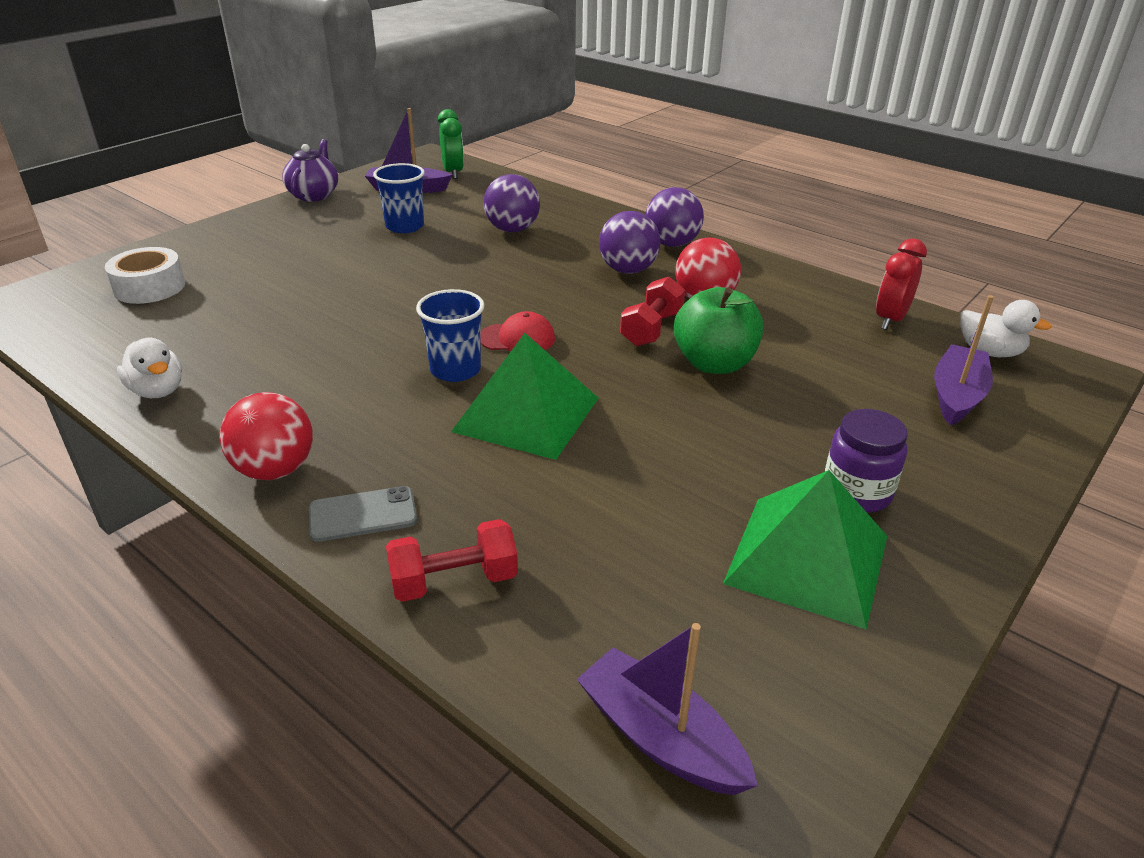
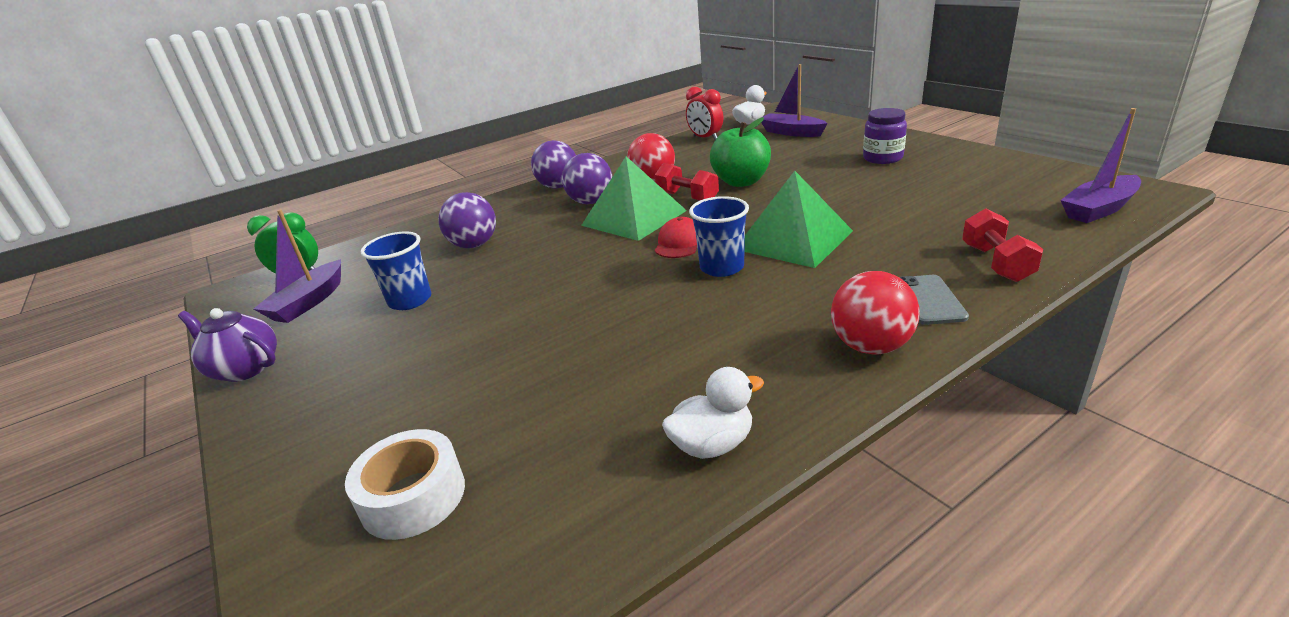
camera: 70 degrees left, 5 degrees down
(807, 559) = (943, 172): green pyramid -> green pyramid (634, 218)

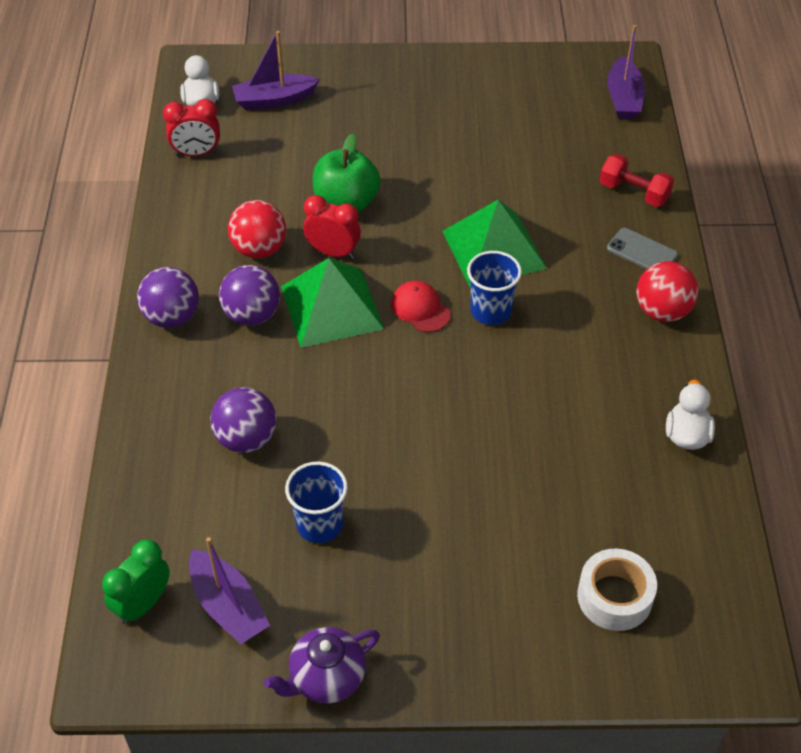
camera: 60 degrees left, 20 degrees up
(687, 197) = (333, 252): red dumbbell -> red clock
(882, 158) = (414, 104): purple jar -> none

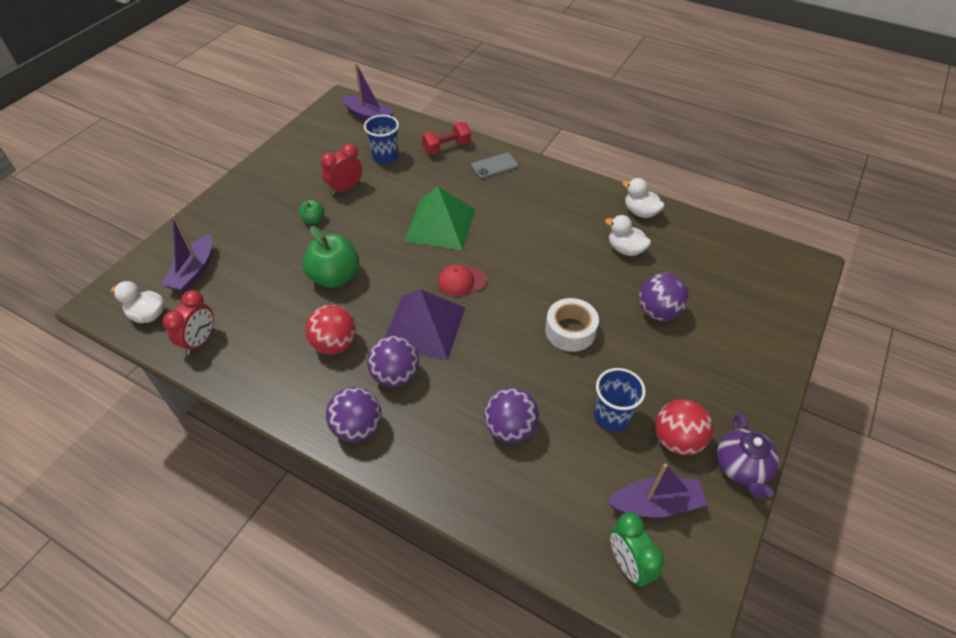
camera: 60 degrees left, 0 degrees up
(332, 307) = (424, 326): green pyramid -> purple pyramid
(333, 252) = (374, 303): red clock -> red clock (345, 188)
(413, 144) = (313, 220): none -> green apple
(491, 311) = (490, 249): blue cup -> blue cup (385, 157)
(514, 516) = (658, 312): none -> purple ball
(599, 444) = (625, 249): none -> white duck
(614, 597) = (738, 294): white tape -> white tape (570, 331)
(662, 311) = (545, 179): red ball -> red ball (677, 440)

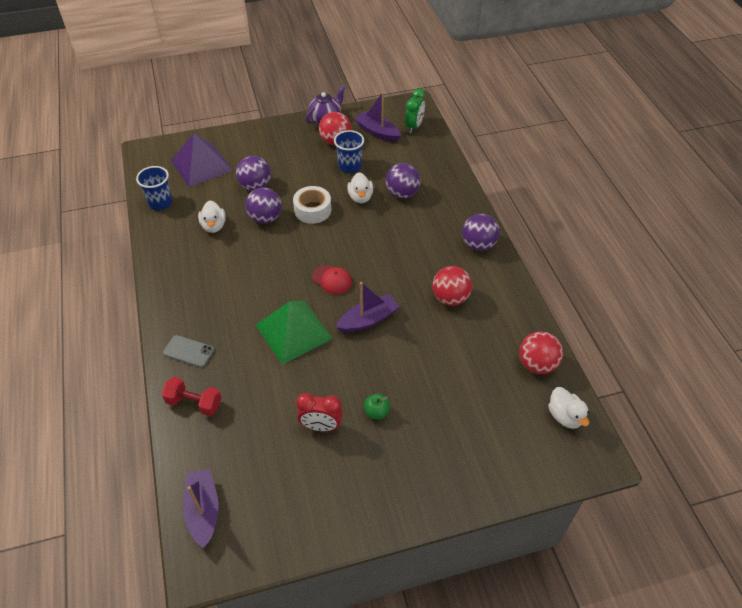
camera: 135 degrees left, 0 degrees up
(194, 272) = (508, 433): purple boat -> purple boat (368, 320)
(200, 341) = (537, 364): red clock -> red ball
(335, 277) = (407, 345): green apple -> none
(385, 157) = (252, 436): blue cup -> blue cup (160, 203)
(395, 375) = (432, 255): purple ball -> purple ball (265, 218)
(424, 326) = (387, 270): purple pyramid -> purple pyramid (201, 165)
(640, 212) = (165, 239): white duck -> white duck (360, 197)

